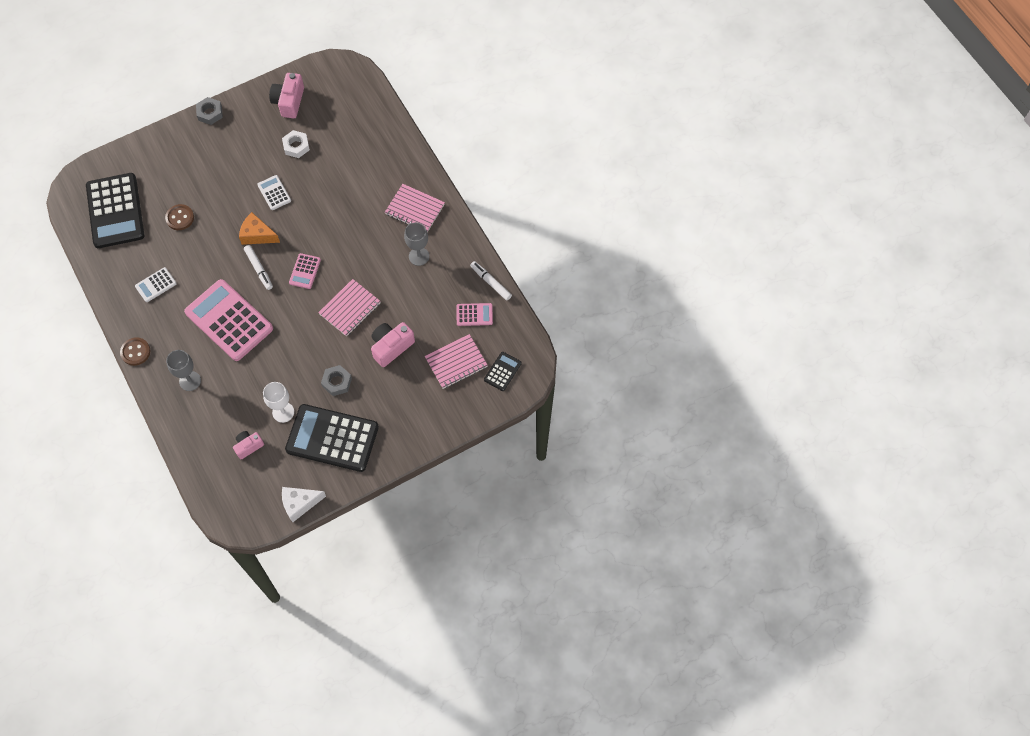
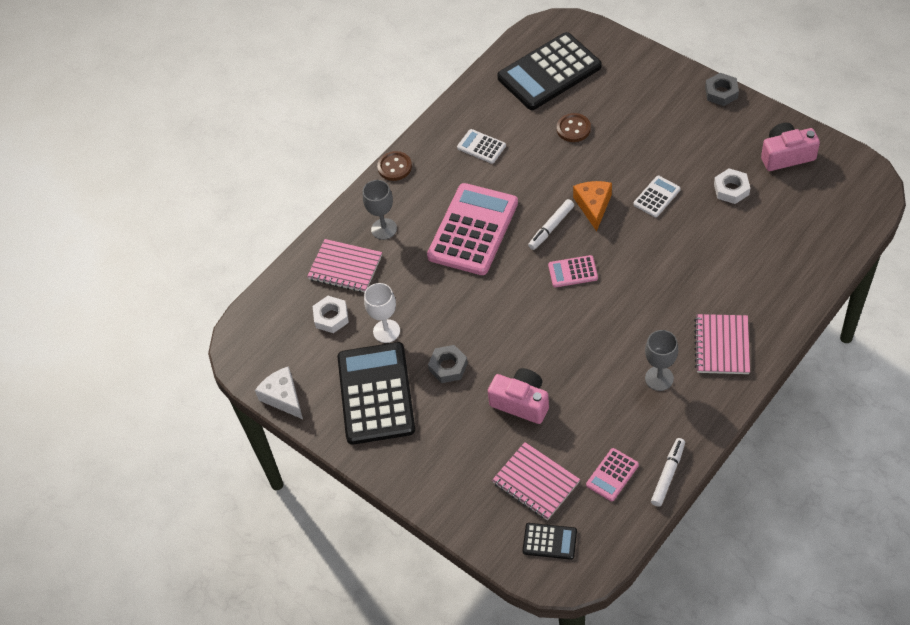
camera: 75 degrees right, 10 degrees down
(248, 446) = (331, 317): pink camera -> white nut
(350, 309) = (549, 338): pink notebook -> pink notebook (345, 267)
(474, 314) = (612, 475): pink calculator -> pink calculator turned 60 degrees clockwise

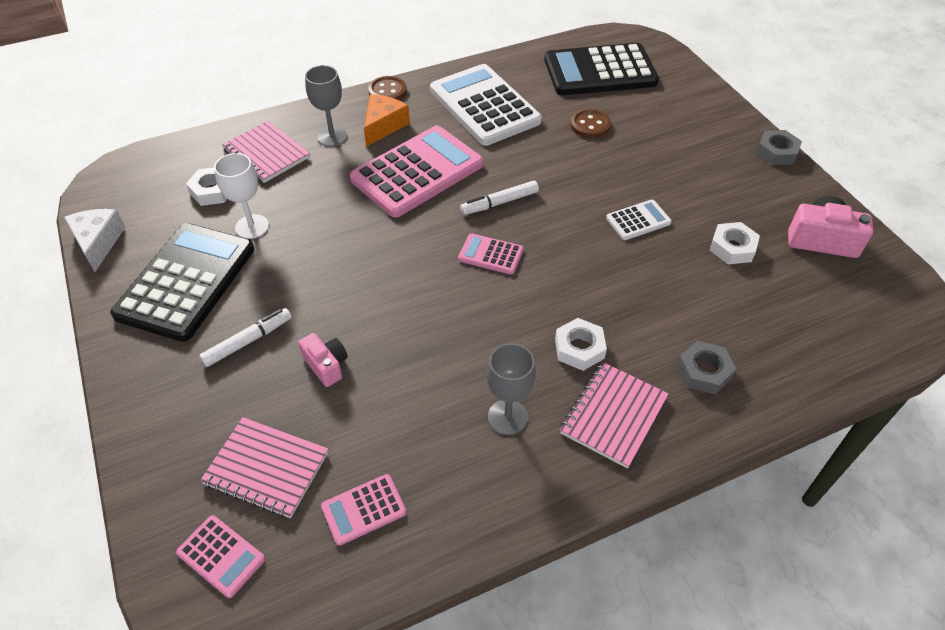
camera: 20 degrees right, 5 degrees down
(448, 367) = (281, 289): grey nut -> grey nut (704, 372)
(481, 147) = (484, 106): white calculator -> white calculator, size x2.20
(521, 402) = (326, 365): pink camera -> pink camera, size x0.63
(535, 482) = (266, 469): pink notebook -> pink notebook turned 45 degrees counterclockwise
(549, 541) = (221, 556): black calculator -> pink calculator
(593, 206) = (560, 201): orange cheese -> orange cheese (383, 126)
(668, 474) = (434, 548): white marker -> white marker (248, 341)
(674, 311) = (579, 348): none -> white nut

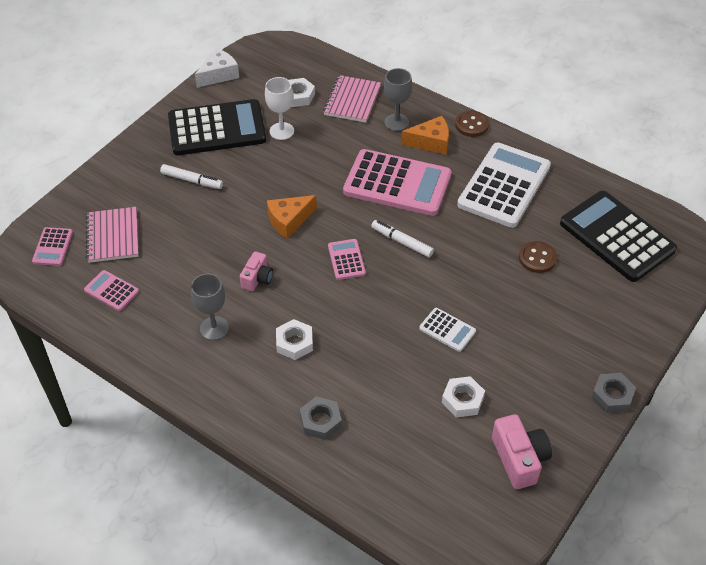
camera: 60 degrees right, 0 degrees up
(326, 365) = (197, 224): pink camera -> pink camera (257, 278)
(394, 277) = (289, 220): none -> orange cheese
(613, 415) = (250, 382): pink notebook -> none

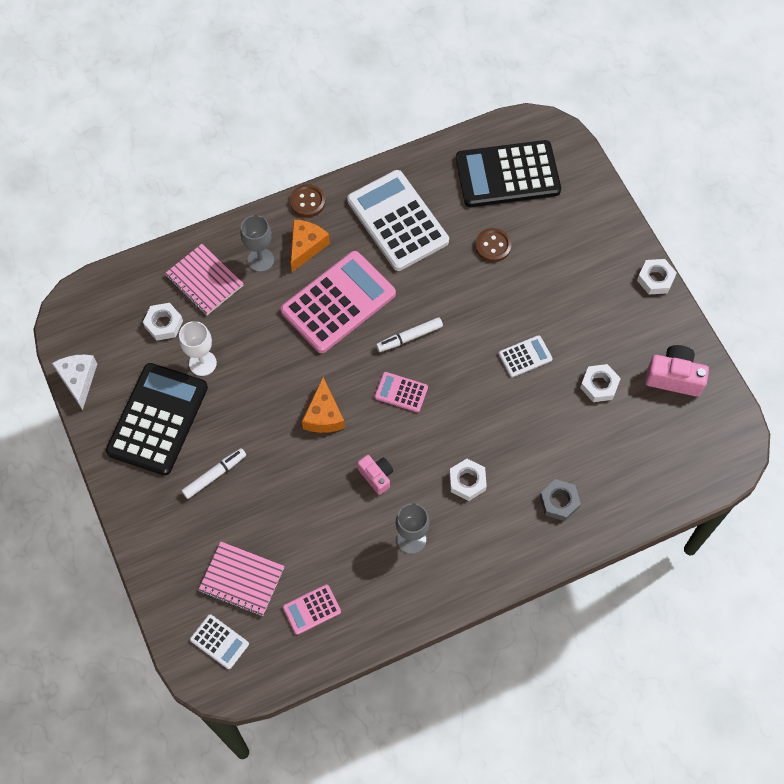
camera: 60 degrees left, 15 degrees up
(53, 247) = (219, 641): pink calculator -> white calculator
(612, 396) = (655, 279): grey nut -> white nut

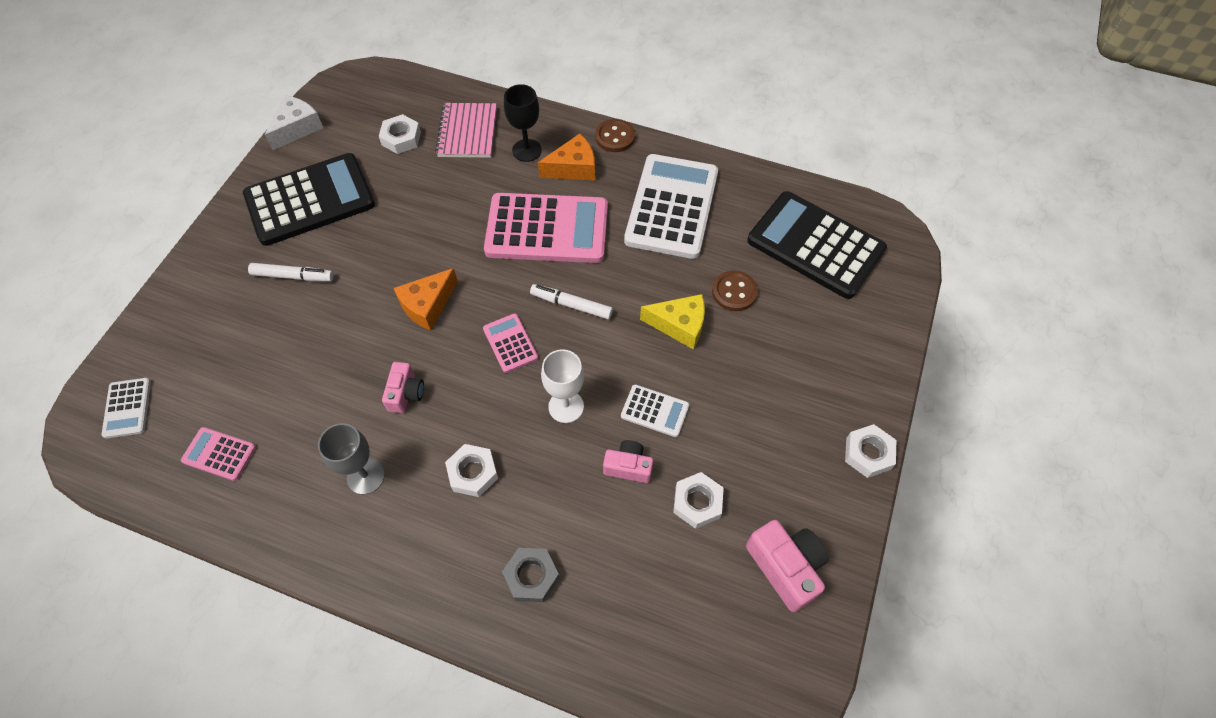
camera: 45 degrees right, 5 degrees down
(202, 363) = (391, 188): white goblet -> white goblet (566, 406)
(241, 580) = (205, 375): pink notebook -> none
(260, 260) = (527, 150): grey goblet -> black goblet
(484, 294) = (679, 325): none -> yellow cheese
(544, 400) = (628, 466): none -> pink camera

